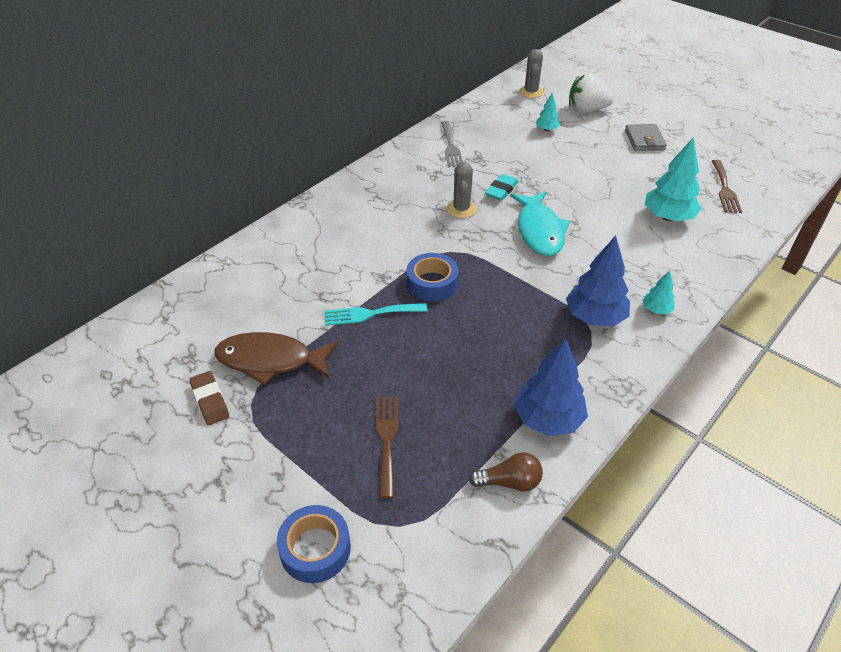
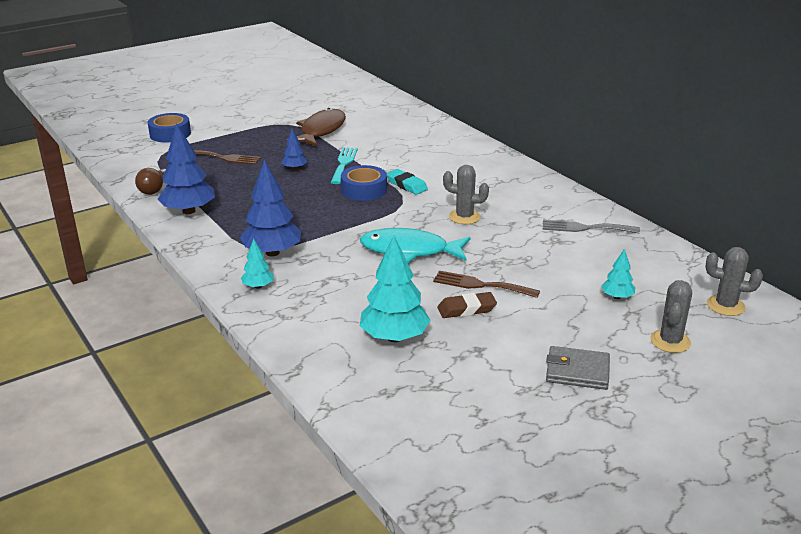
camera: 105 degrees right, 15 degrees down
(210, 401) = (300, 114): brown eraser -> brown eraser (466, 309)
(397, 354) = (294, 168): none -> blue tree
(501, 190) = (489, 243): turquoise eraser -> turquoise eraser (406, 185)
(586, 110) = (670, 341): white strawberry -> grey cactus
(725, 189) = (433, 405): brown fork -> brown fork (481, 285)

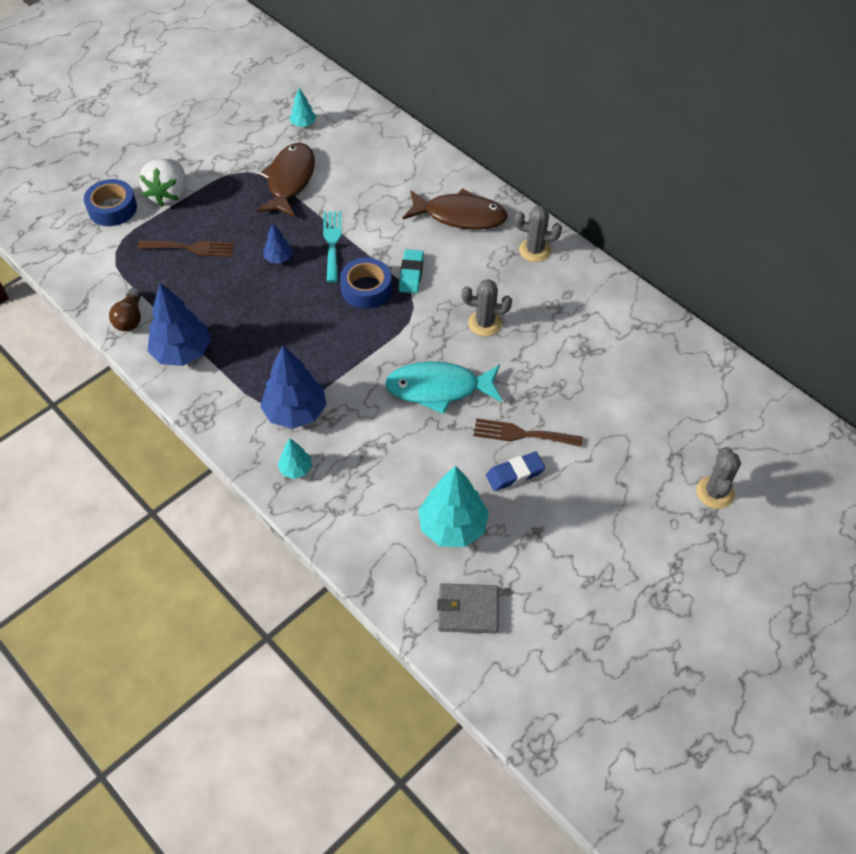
camera: 10 degrees left, 25 degrees up
(219, 131) = (169, 195): none -> white strawberry
(406, 185) = (411, 274): turquoise eraser -> turquoise eraser turned 60 degrees clockwise
(460, 158) = (460, 216): none -> brown fish
(466, 309) = (514, 473): brown eraser -> blue eraser
(577, 371) = (634, 548): grey wallet -> grey wallet (468, 610)
(585, 228) = (613, 325): grey fork -> none
(617, 297) = (658, 433): turquoise tree -> turquoise tree (303, 124)
(725, 306) = (762, 432): grey cactus -> grey cactus (534, 250)

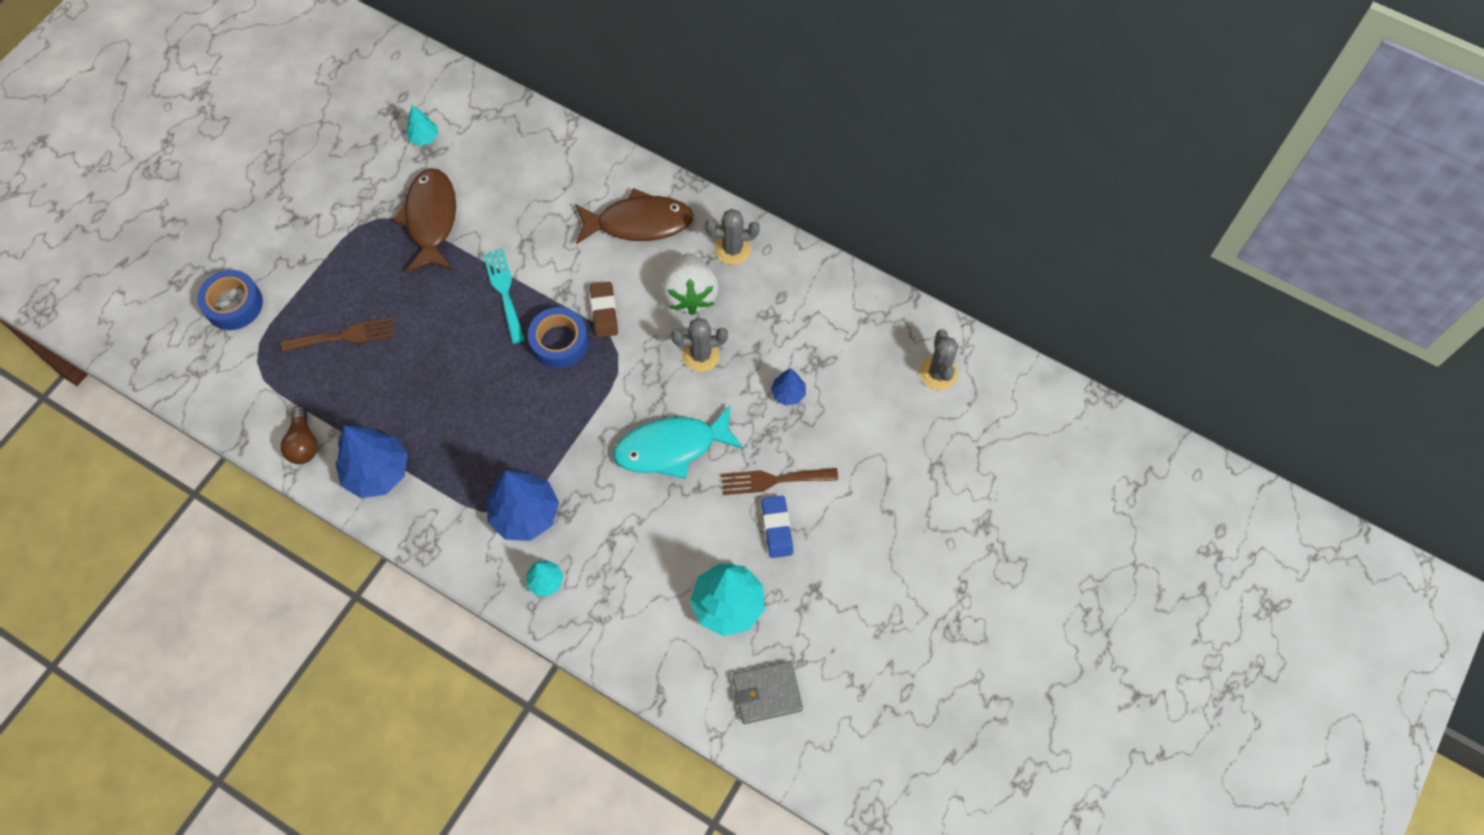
camera: 15 degrees left, 10 degrees up
(169, 195) = (295, 271): white strawberry -> white strawberry (690, 295)
(278, 258) = (449, 326): blue tree -> blue tree (788, 393)
(411, 274) = (604, 312): turquoise eraser -> brown eraser
(514, 473) = (777, 528): blue eraser -> blue eraser turned 60 degrees counterclockwise
(715, 492) = (983, 498): grey cactus -> grey cactus (938, 373)

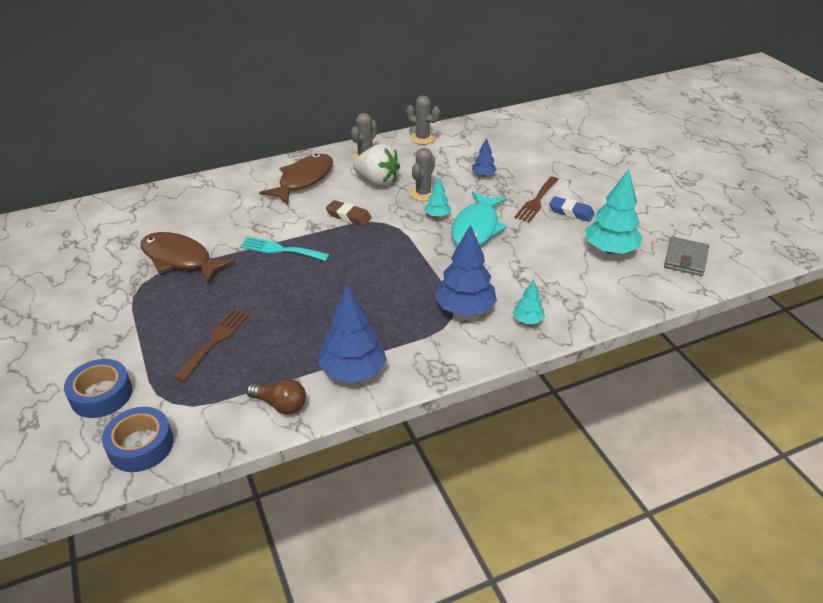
camera: 55 degrees left, 25 degrees down
(424, 138) = (113, 237): turquoise tree -> turquoise tree (437, 215)
(559, 342) = (348, 242): blue tape -> blue tape (141, 445)
(938, 373) = (521, 128): grey cactus -> grey cactus (422, 138)

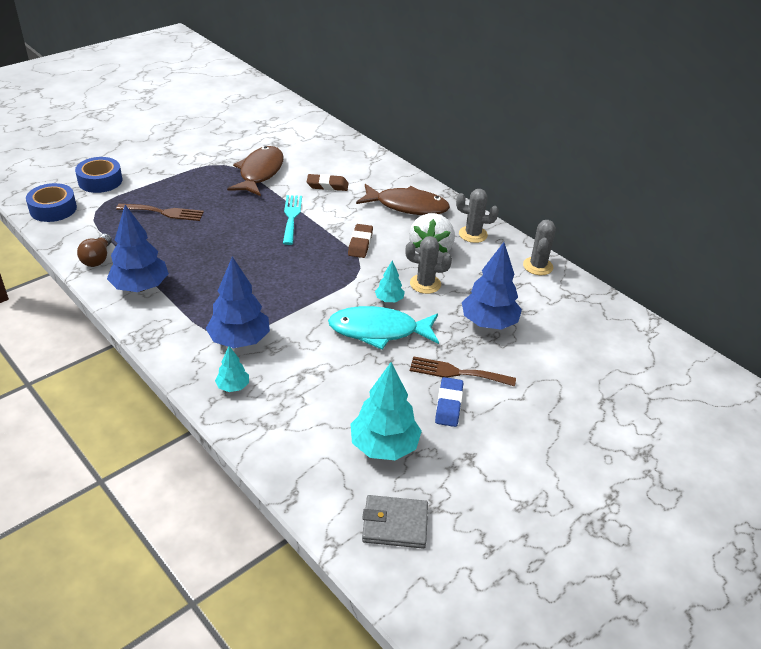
camera: 70 degrees right, 0 degrees up
(237, 218) = (327, 185): none -> brown eraser
(483, 175) = (488, 323): blue tree -> blue tree, size x1.96

